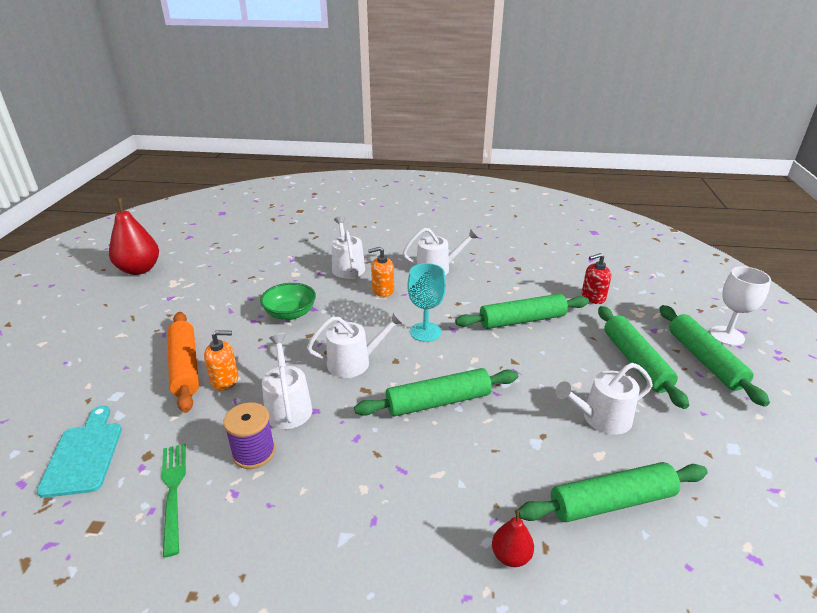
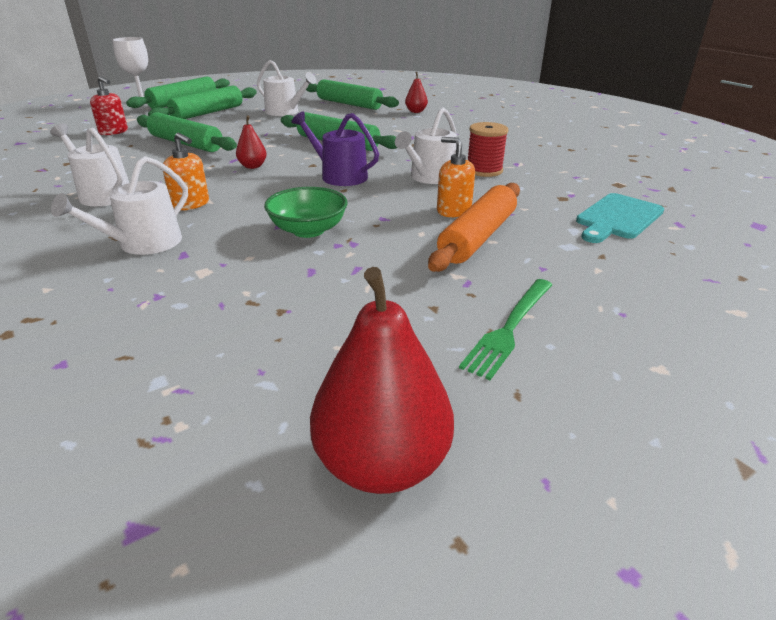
camera: 130 degrees left, 0 degrees up
(173, 492) = (555, 177): green fork -> green fork (509, 328)
(254, 452) = (484, 170): purple spool -> red spool
(354, 362) = (339, 176): white watering can -> purple watering can
(425, 332) = (252, 166): turquoise goblet -> red pear

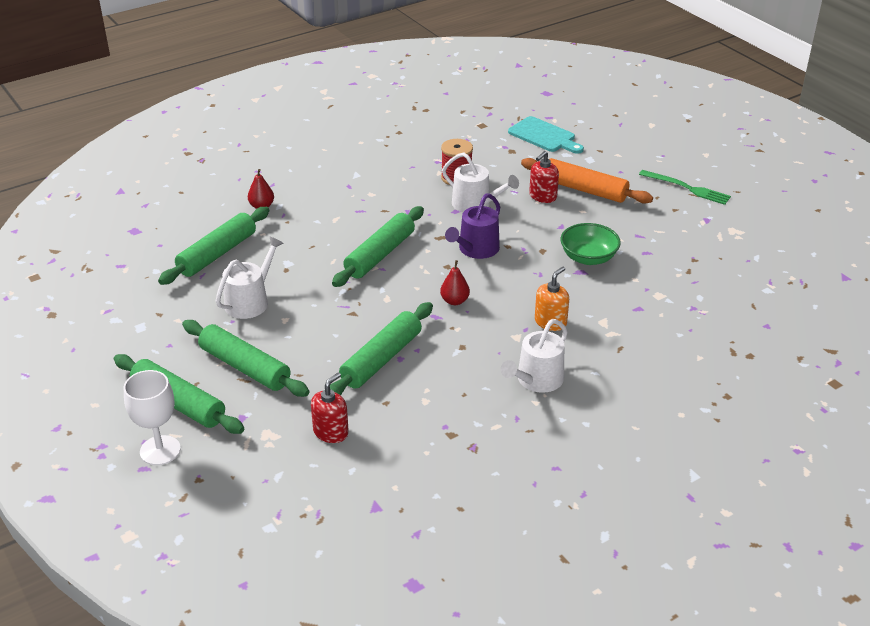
camera: 90 degrees left, 5 degrees up
(143, 244) = (627, 330): white watering can -> none
(381, 463) = (791, 225): red pear -> none
(453, 210) = (542, 196): orange soap dispenser -> red soap dispenser

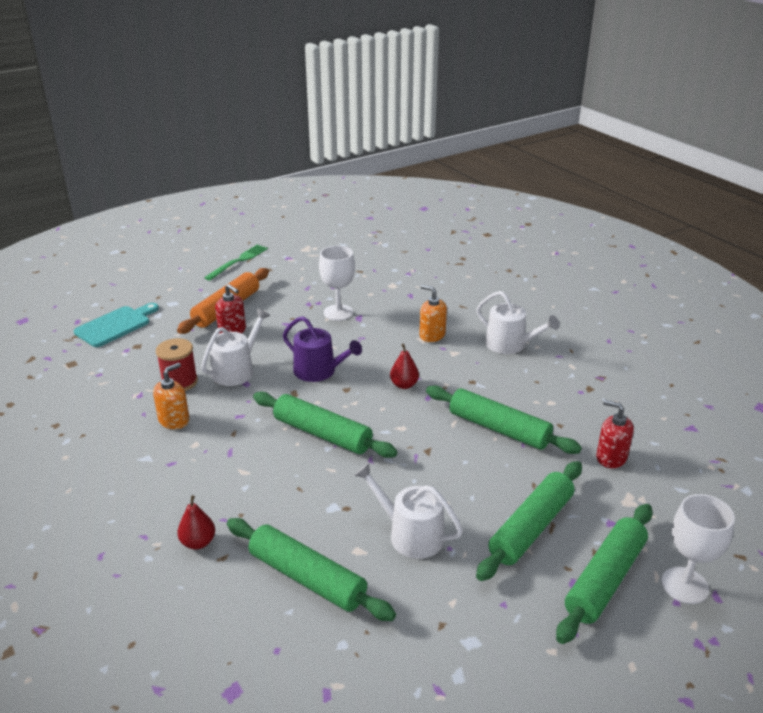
camera: 90 degrees left, 5 degrees down
(402, 181) = (174, 420): none -> orange soap dispenser
(588, 258) = (338, 312): green bowl -> white goblet

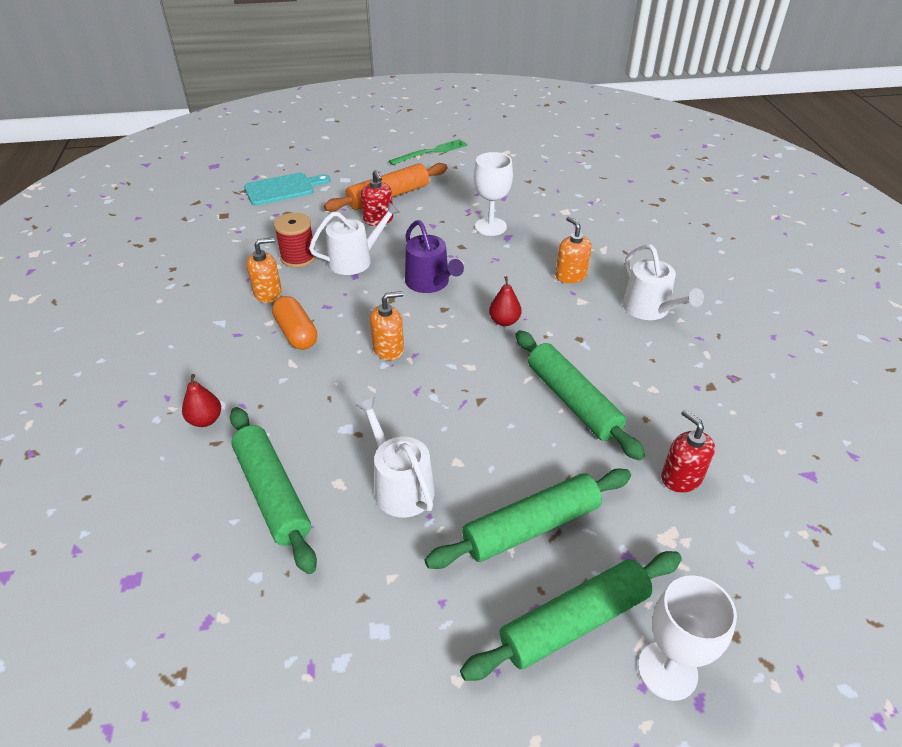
camera: 25 degrees right, 10 degrees up
(228, 446) = (296, 333): none -> orange capsule
(322, 434) = (388, 349): green rolling pin -> orange soap dispenser

